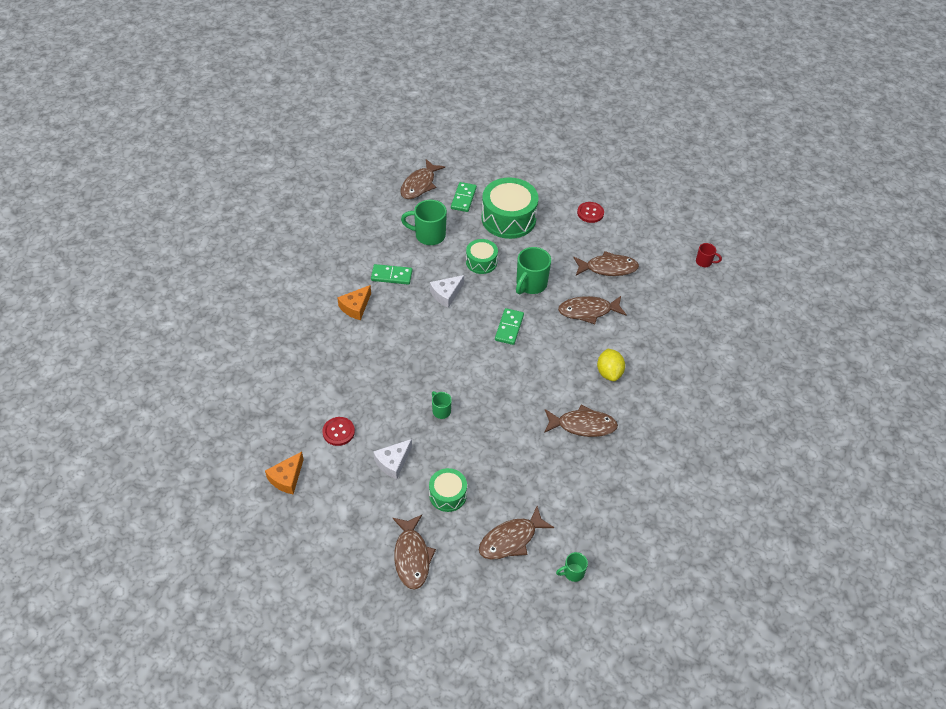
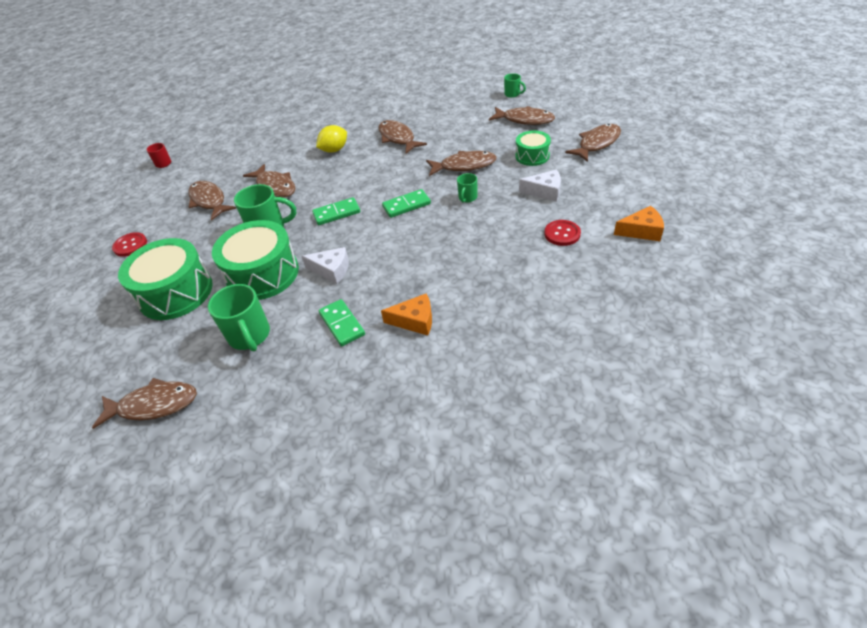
camera: 120 degrees left, 5 degrees down
(463, 198) = (159, 347): green domino -> green domino (406, 205)
(481, 262) = (263, 274): green drum -> green drum, size x1.81
(486, 439) = (464, 166): none -> brown fish

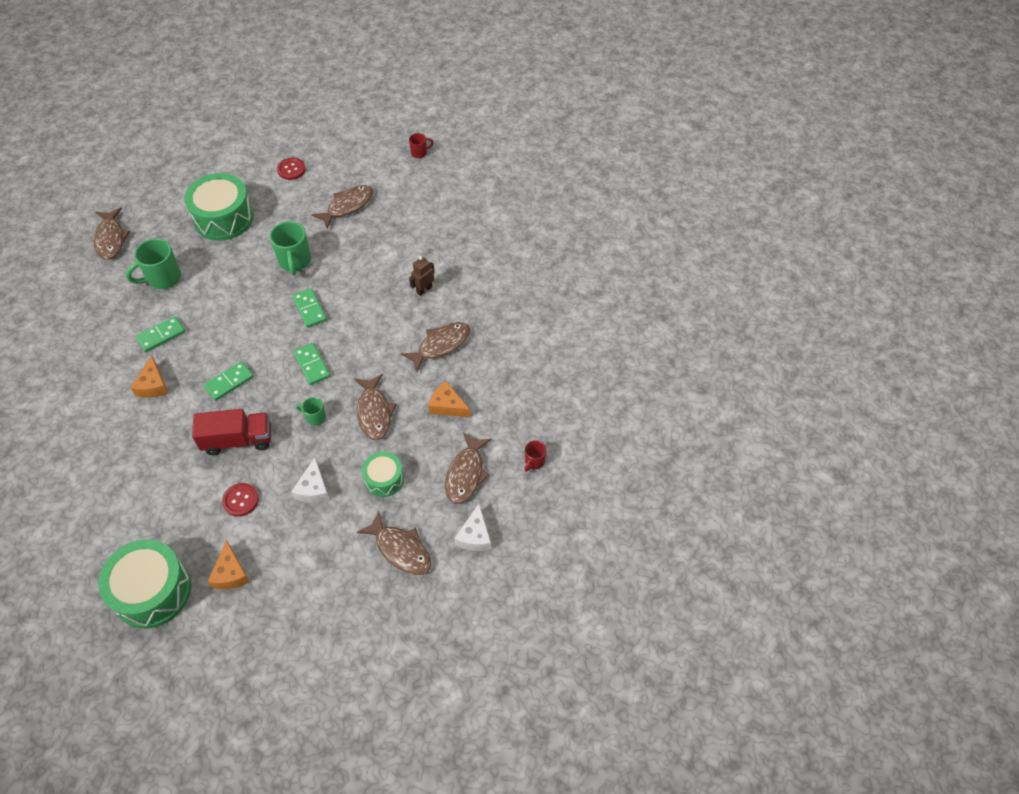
camera: 80 degrees right, 10 degrees up
(263, 274) = (233, 270): green drum -> green drum (152, 591)
(275, 186) = (363, 252): brown fish -> none
(331, 270) = (228, 318): white cheese -> white cheese (475, 536)
(334, 150) = (424, 289): yellow lemon -> brown robot
(419, 259) = (229, 382): none -> green domino
(460, 131) = (447, 406): none -> orange cheese
(492, 244) = (238, 440): none -> red truck
(512, 94) = (534, 461): green mug -> red mug

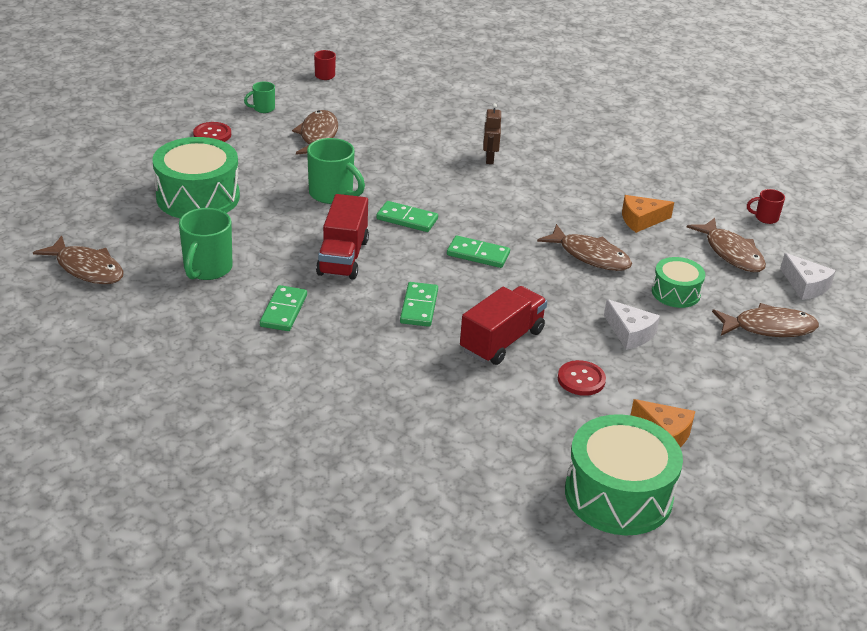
camera: 45 degrees left, 20 degrees down
(153, 385) = (342, 350): orange cheese -> none
(238, 316) = (343, 257): none -> red truck
(315, 417) = (544, 286): green mug -> green mug (263, 108)
(441, 345) = (567, 186): brown fish -> none
(534, 461) = (765, 218): red mug -> red mug turned 105 degrees clockwise

